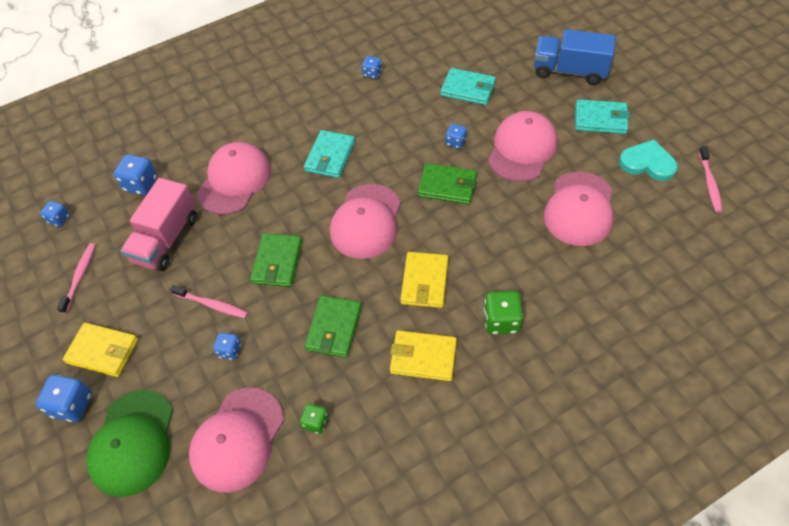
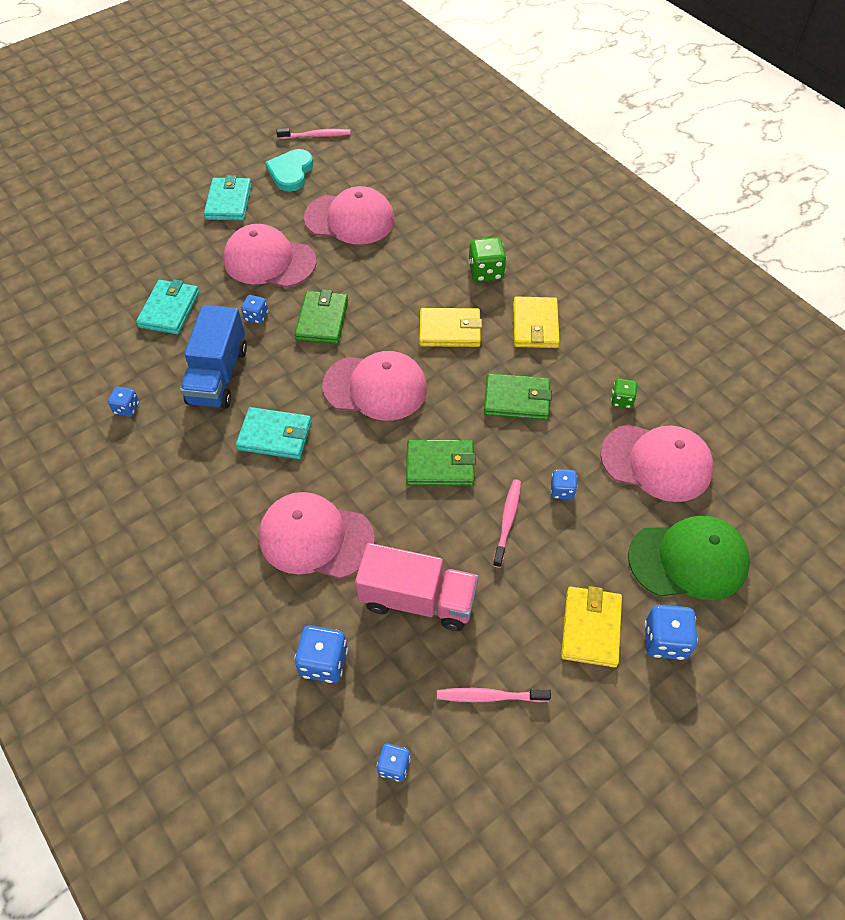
camera: 100 degrees left, 0 degrees up
(570, 71) = (151, 223): blue truck -> blue truck (218, 375)

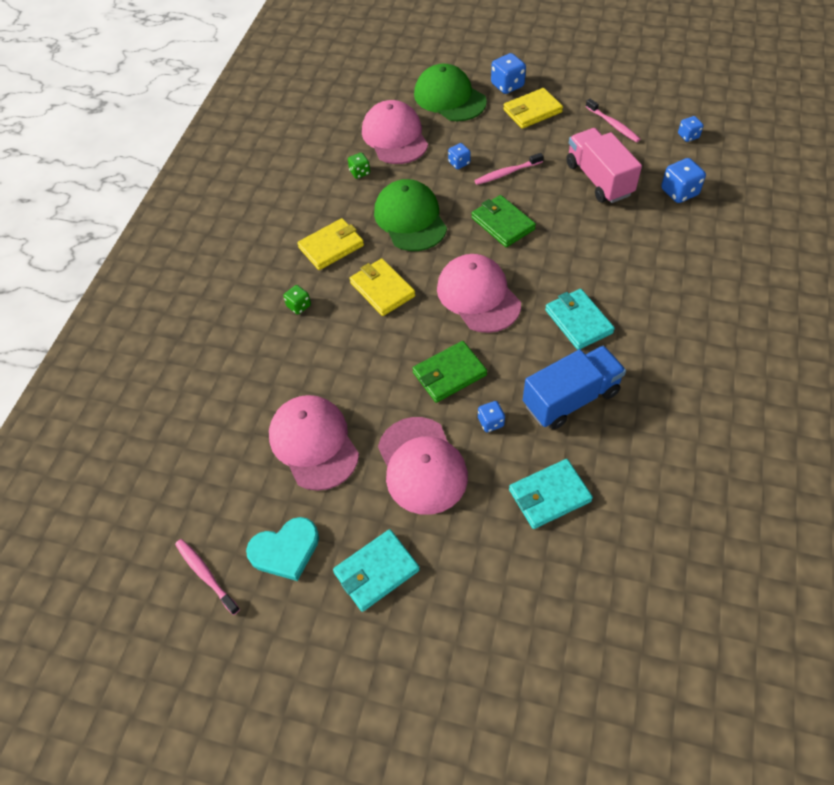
camera: 125 degrees left, 0 degrees up
(127, 408) = (663, 433): blue dice -> none
(315, 538) = (620, 246): pink cap -> none
(486, 272) = (299, 306): green dice -> green dice, size x0.61
(517, 399) = (410, 219): green wallet -> green cap

